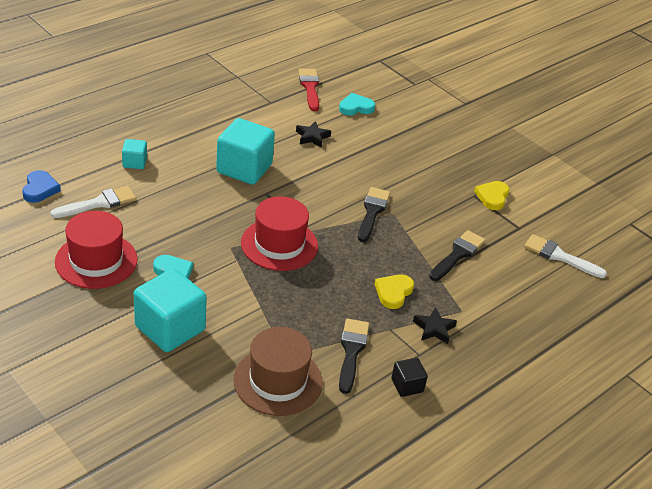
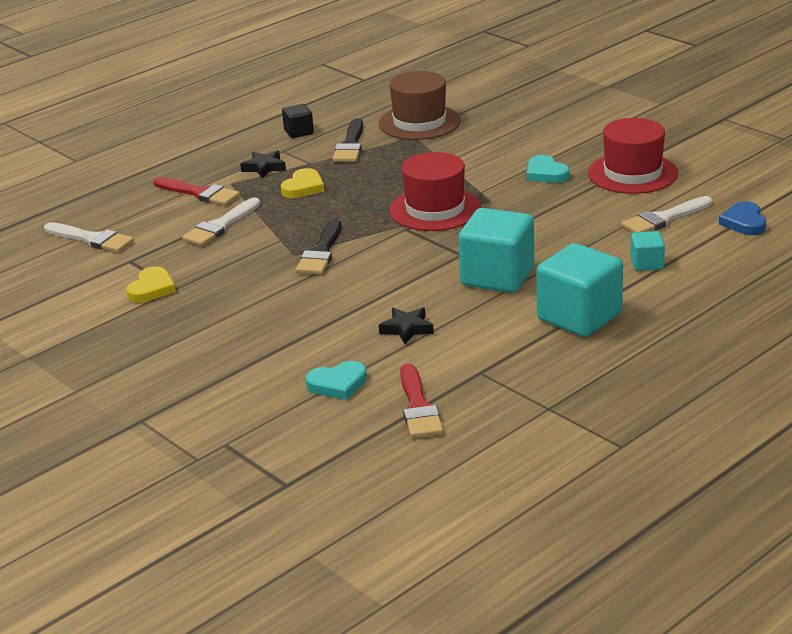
camera: 175 degrees left, 10 degrees down
(170, 328) = (531, 139): turquoise cube -> turquoise cube (579, 317)
(457, 254) = (220, 226): black brush -> white brush
(486, 300) = (200, 193): none -> red brush

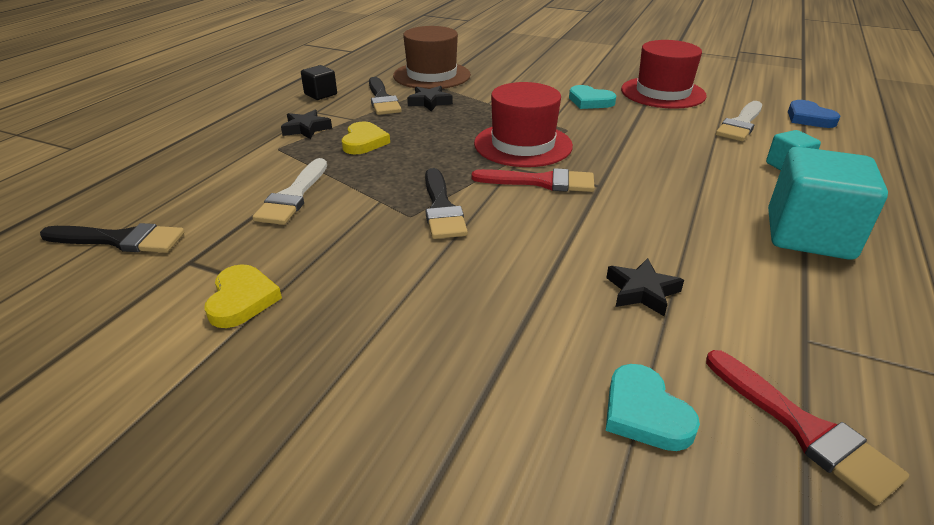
camera: 25 degrees left, 5 degrees up
(92, 239) = (120, 240): white brush -> black brush
(200, 193) = (246, 163): red brush -> red brush (541, 182)
(338, 384) = (645, 413): turquoise heart -> turquoise heart turned 105 degrees clockwise
(391, 154) = (429, 102): none -> black star
(497, 276) = (665, 203): turquoise cube -> none

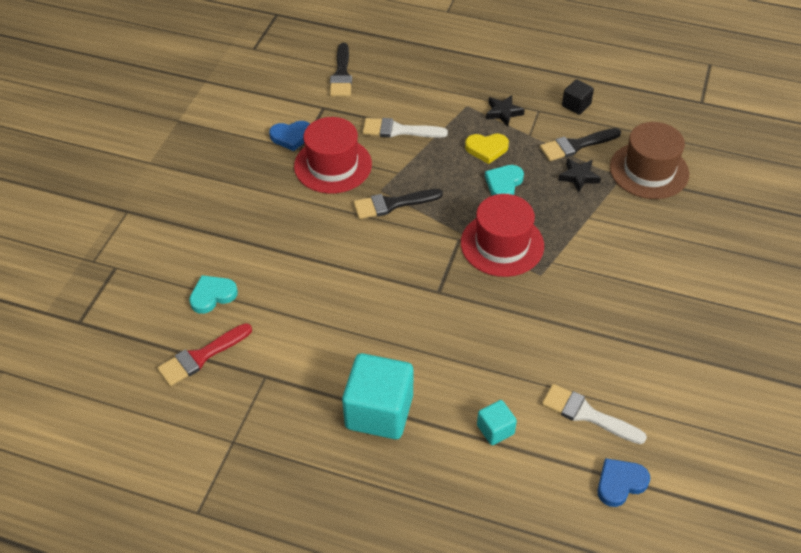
camera: 85 degrees right, 15 degrees up
(242, 300) = (291, 137): yellow heart -> blue heart
(541, 182) = (438, 256): red brush -> none
(590, 101) = (615, 294): turquoise heart -> turquoise heart (504, 184)
(642, 291) = (306, 304): black star -> none
(663, 93) = (659, 359): red hat -> red hat (333, 165)

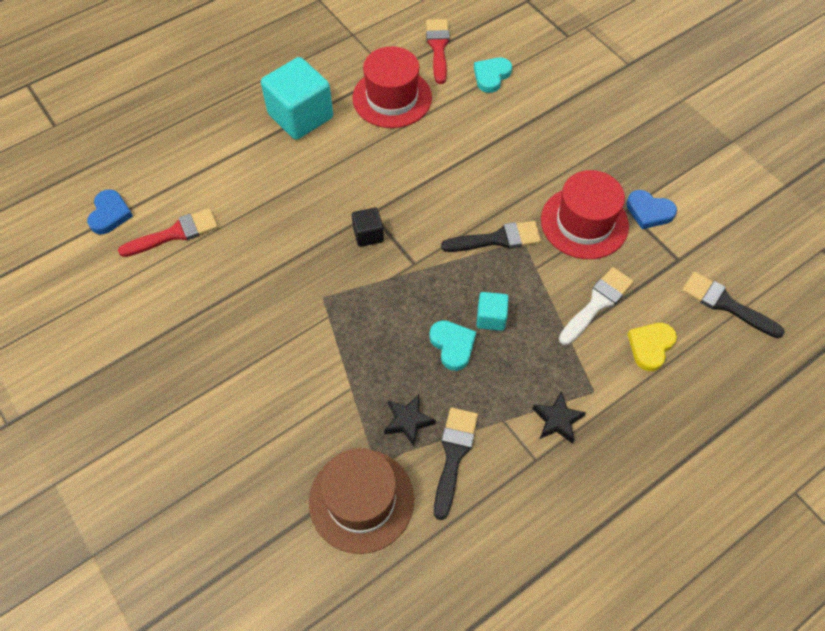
camera: 125 degrees right, 10 degrees up
(212, 295) = (491, 76): turquoise heart -> turquoise heart turned 150 degrees counterclockwise
(291, 137) = (649, 211): blue heart -> blue heart turned 90 degrees counterclockwise
(392, 204) = (497, 239): black brush -> black brush turned 60 degrees clockwise
(486, 149) = (512, 364): yellow heart -> yellow heart (650, 346)
(495, 430) = (221, 171): turquoise cube -> turquoise cube (491, 318)
(502, 244) = (380, 291): red hat -> red hat (392, 98)
(576, 105) = (516, 508): black cube -> black cube (368, 234)
(587, 414) = (175, 233): white brush -> red brush

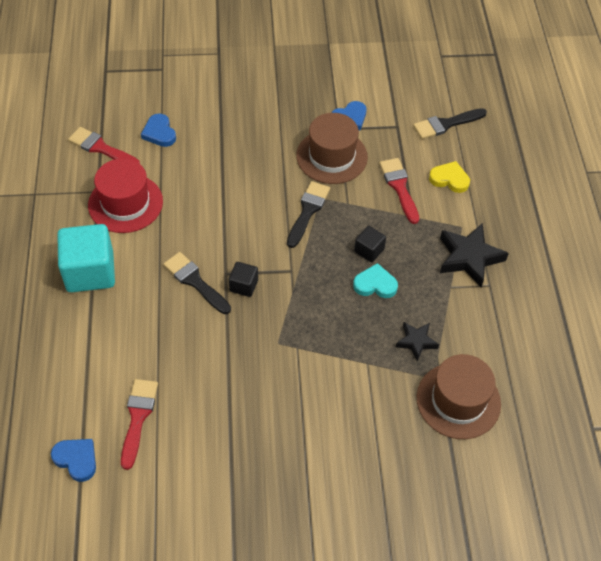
camera: 60 degrees left, 5 degrees down
(453, 455) = (458, 329): black brush -> black brush (195, 281)
(491, 76) = (159, 133): turquoise heart -> blue heart
(491, 318) = (369, 250): turquoise cube -> black cube
(557, 420) = (469, 258): black star -> black star, size x1.74
(584, 222) = (332, 156): red hat -> brown hat
(597, 303) = (399, 187): white brush -> red brush
(650, 346) = (449, 179): yellow heart -> yellow heart turned 135 degrees clockwise

